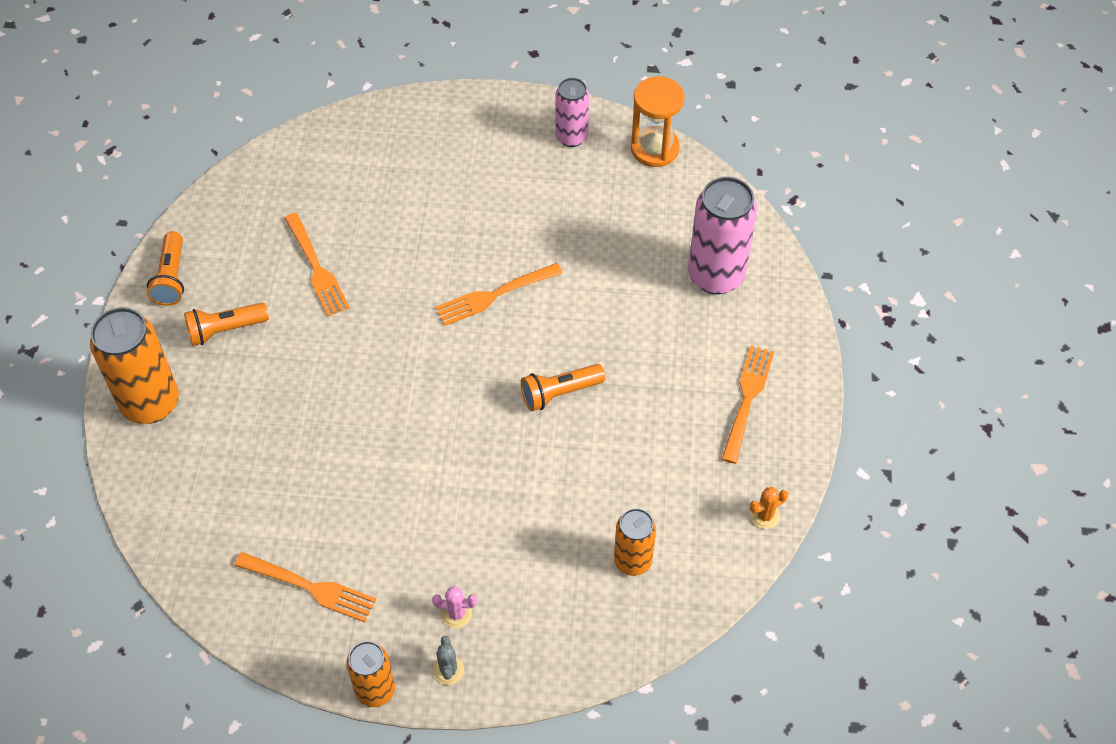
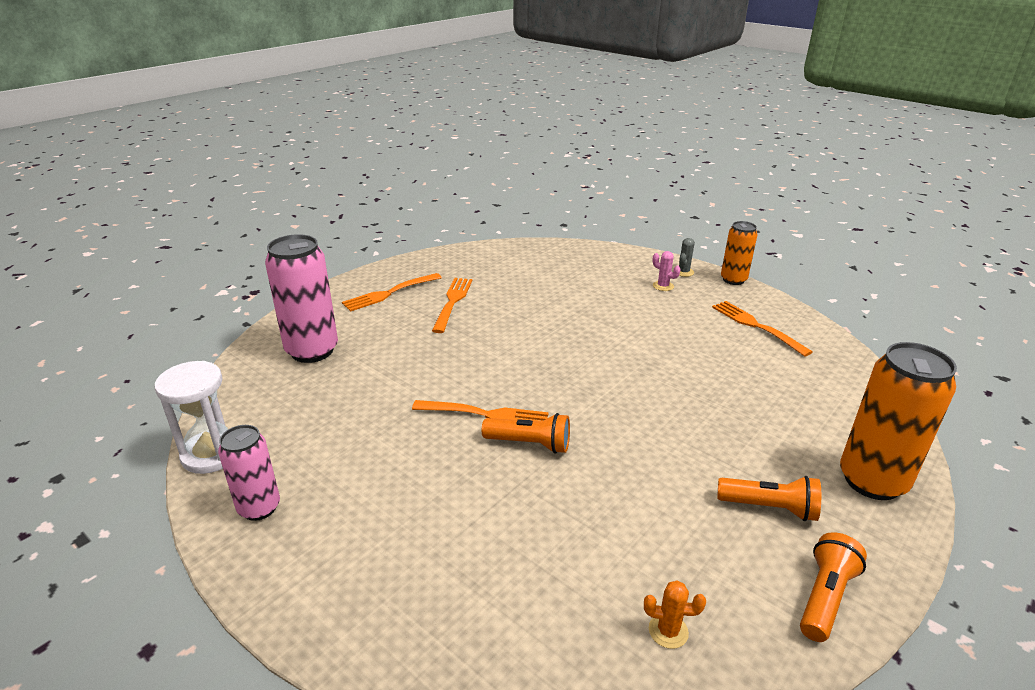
camera: 145 degrees left, 25 degrees down
(316, 268) = (637, 518): orange fork -> orange fork (452, 302)
(559, 393) = (501, 341): orange flashlight -> orange flashlight (530, 444)
(632, 561) = (539, 268): orange can -> none
(654, 148) = (211, 454): orange hourglass -> white hourglass
(765, 516) = (448, 256): orange cactus -> orange cactus (668, 631)

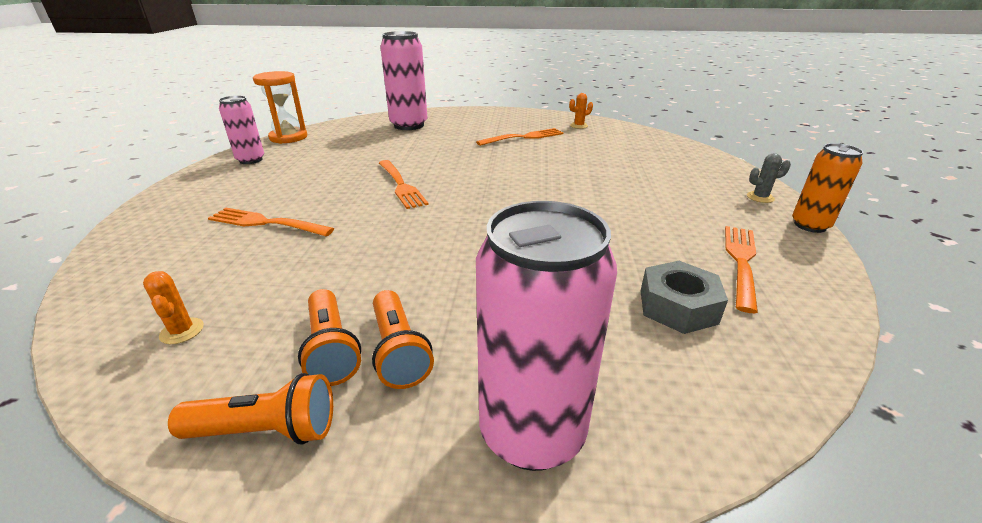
camera: 55 degrees right, 0 degrees up
(211, 454) = (288, 137): white hourglass -> orange hourglass
(389, 293) = (502, 121): orange fork -> orange fork (266, 223)
(463, 264) = (579, 126): none -> orange cactus
(530, 444) = (382, 209): orange flashlight -> orange flashlight (331, 349)
(663, 286) = (710, 195): pink cactus -> none
(788, 374) = (677, 307): none -> grey nut
(872, 481) = (532, 432): orange can -> pink can

